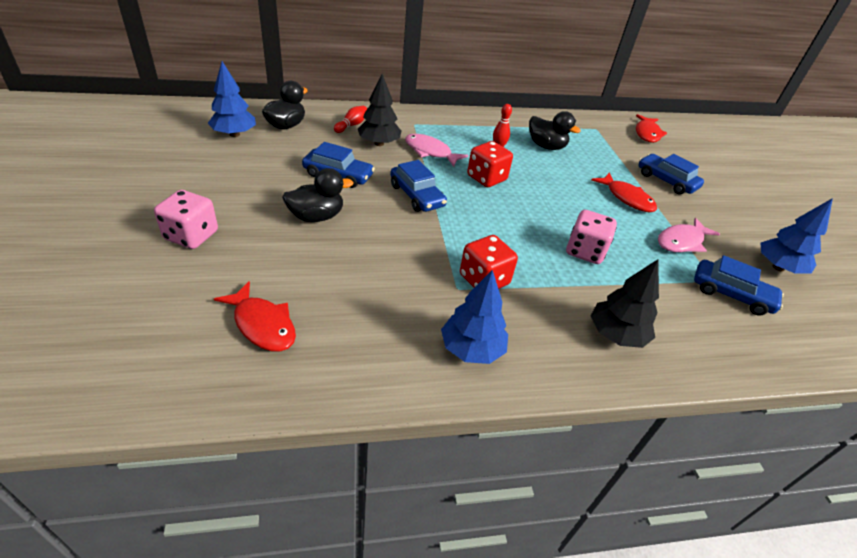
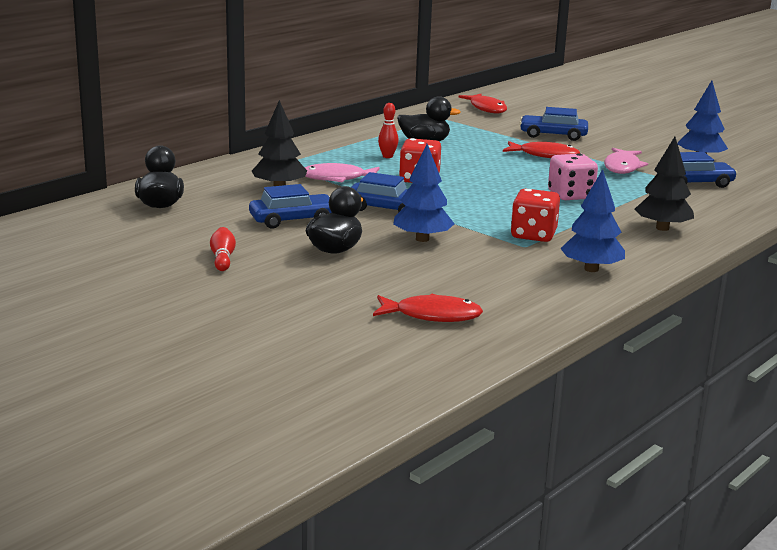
camera: 35 degrees left, 20 degrees down
(191, 236) = (258, 298): pink dice -> none
(234, 134) = (124, 228): blue tree -> blue tree (422, 239)
(351, 125) = (224, 184): red bowling pin -> red bowling pin (222, 258)

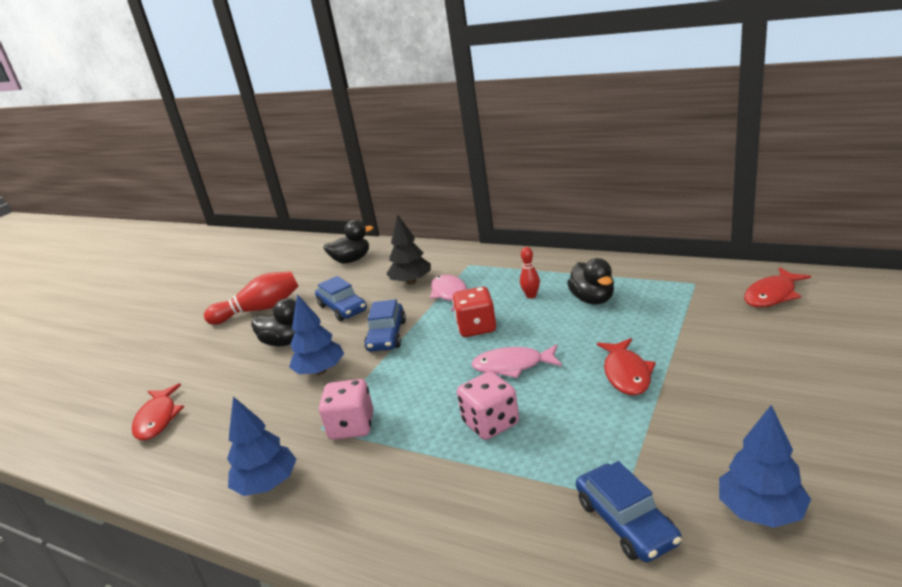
camera: 80 degrees right, 5 degrees up
(222, 258) = (259, 310): red bowling pin -> red bowling pin, size x1.91
(533, 235) = (352, 426): red dice -> pink dice
(553, 135) = (719, 360): blue car -> none
(622, 167) = (638, 440): pink fish -> pink fish (512, 366)
(662, 228) = (413, 518): black tree -> none

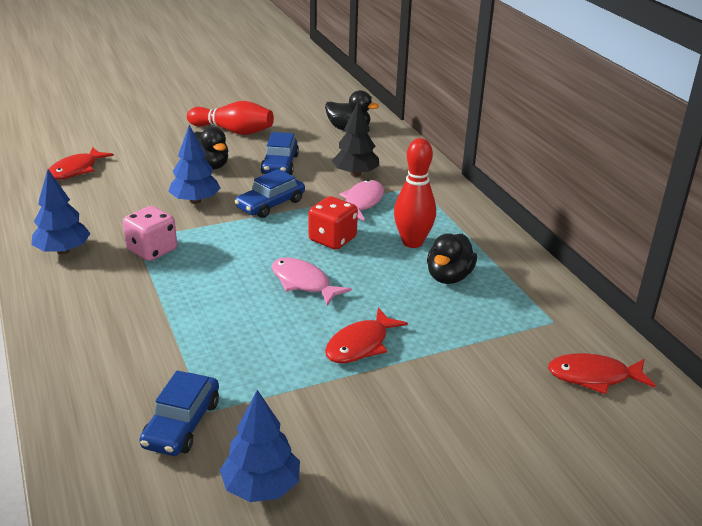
camera: 35 degrees right, 5 degrees up
(490, 423) = (222, 308): pink dice -> none
(531, 296) = (412, 242): red bowling pin -> red bowling pin, size x1.91

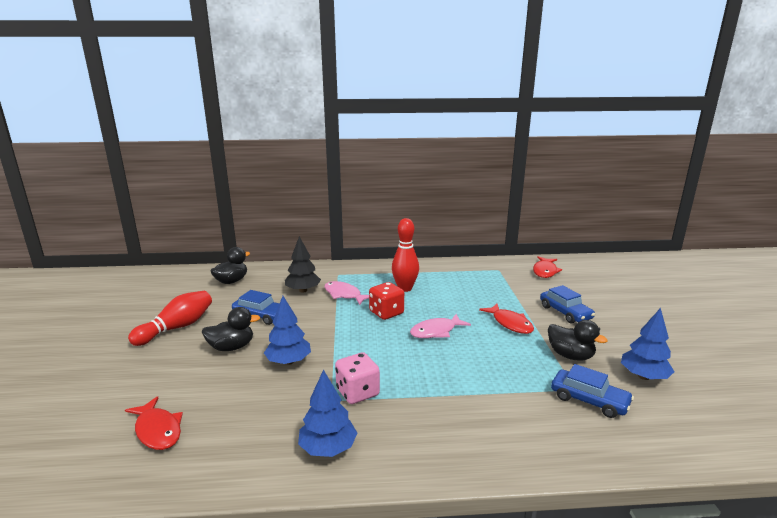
camera: 70 degrees left, 10 degrees down
(270, 204) = (321, 328): blue car -> blue car (565, 312)
(449, 277) = (448, 286): black duck -> black duck (570, 356)

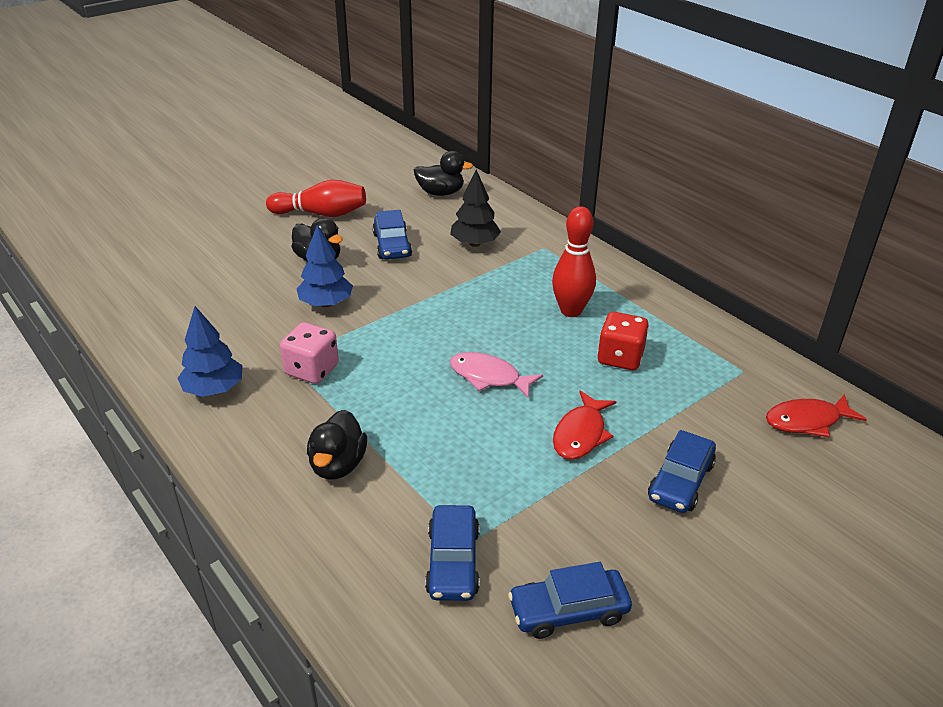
camera: 55 degrees right, 15 degrees up
(158, 430) = (173, 289): red fish -> none
(344, 295) = (499, 274): pink fish -> none
(386, 313) = (491, 322): red dice -> red dice (620, 358)
(570, 356) = (551, 517): black duck -> black duck (338, 465)
(643, 376) = (568, 610): blue tree -> blue car

